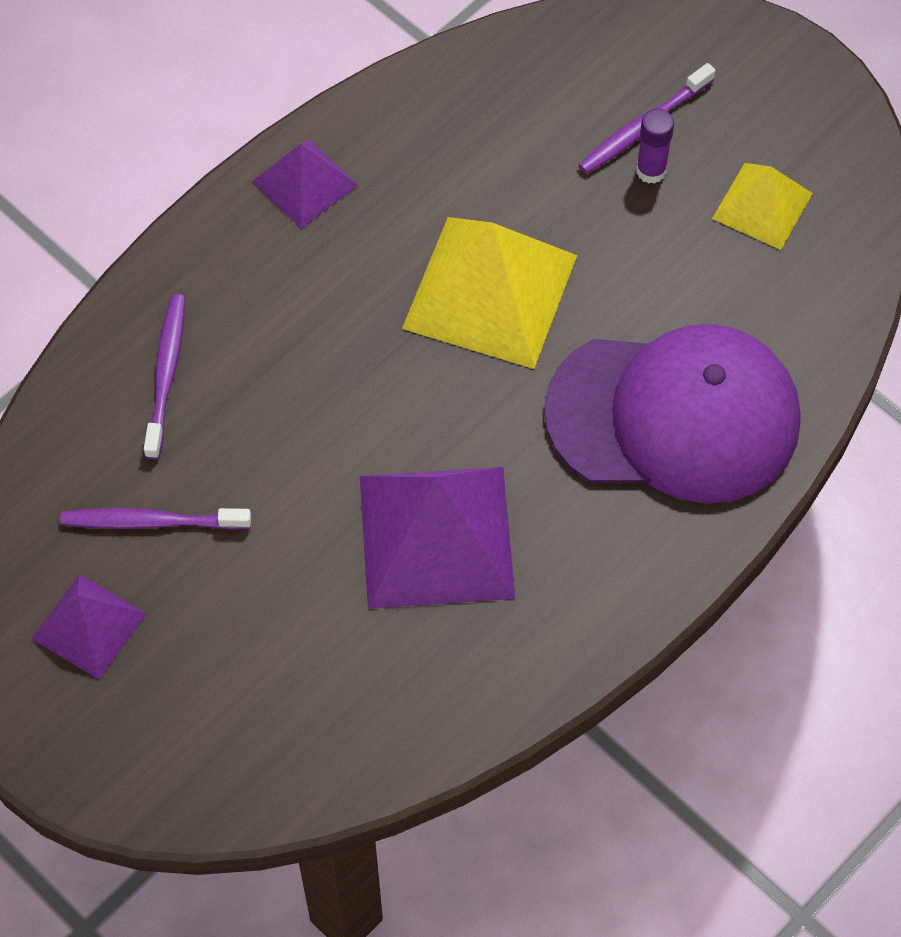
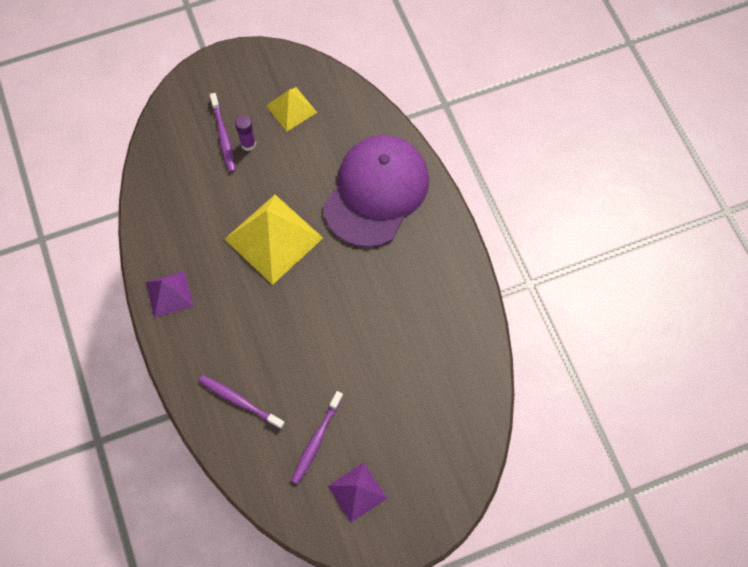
camera: 65 degrees left, 5 degrees up
(436, 536) = (386, 316): purple pyramid -> none

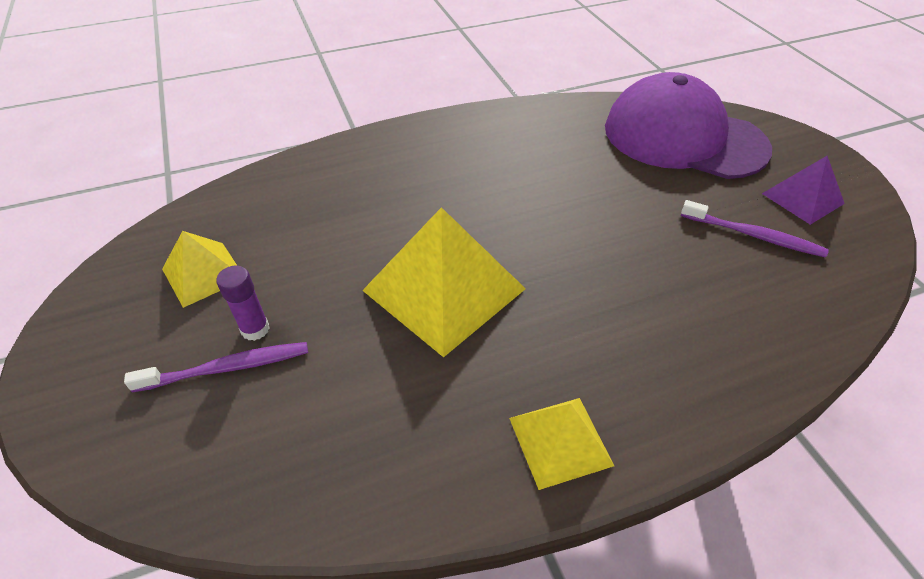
camera: 90 degrees left, 20 degrees down
(169, 294) = (560, 441): purple pyramid -> yellow pyramid
(239, 401) = (731, 322): purple toothbrush -> none
(376, 192) = (375, 182): purple cap -> purple cap (683, 137)

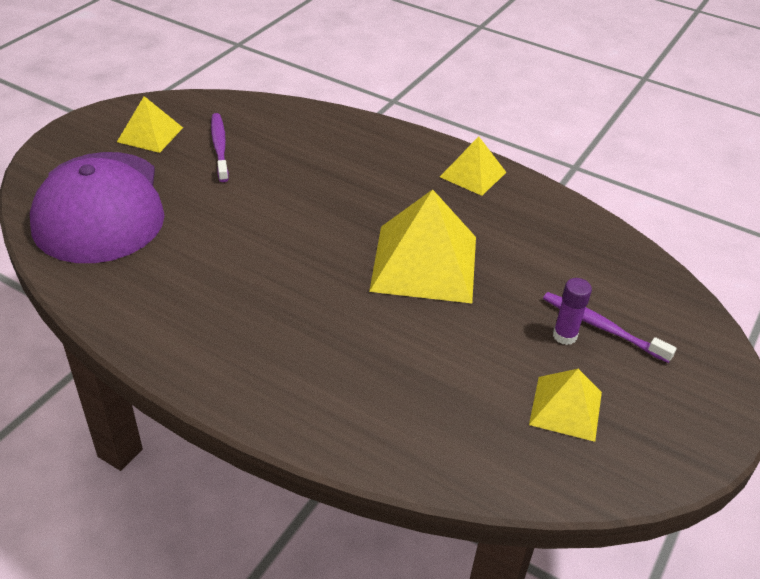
camera: 130 degrees left, 5 degrees down
(802, 198) = (150, 134): purple pyramid -> yellow pyramid

